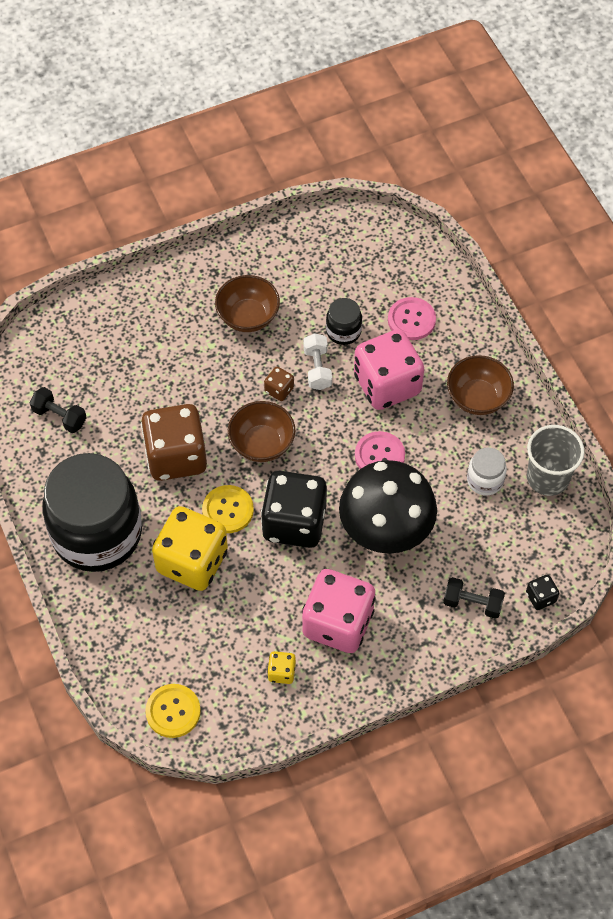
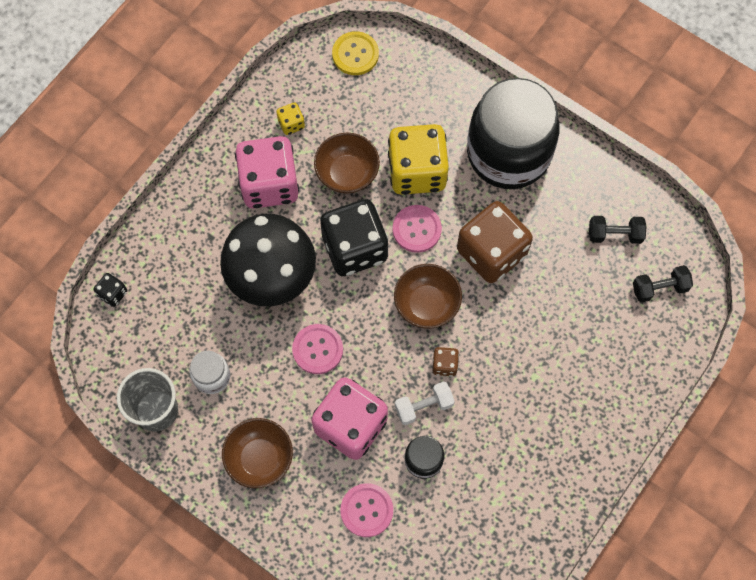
camera: 150 degrees right, 10 degrees up
(228, 510) = (417, 229): yellow button -> pink button
(248, 317) = (521, 425): brown bowl -> brown bowl (347, 173)
(317, 368) = (424, 406): white dumbbell -> white dumbbell turned 75 degrees counterclockwise
(472, 603) = (168, 258): black dumbbell -> black dumbbell (659, 288)

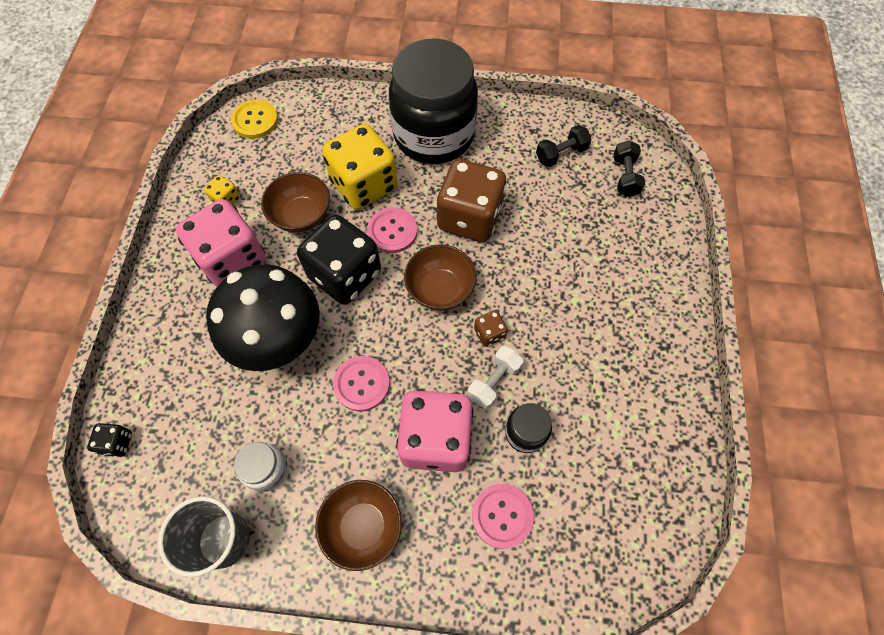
camera: 30 degrees left, 5 degrees down
(659, 288) = (625, 176): black dumbbell -> black dumbbell turned 45 degrees counterclockwise

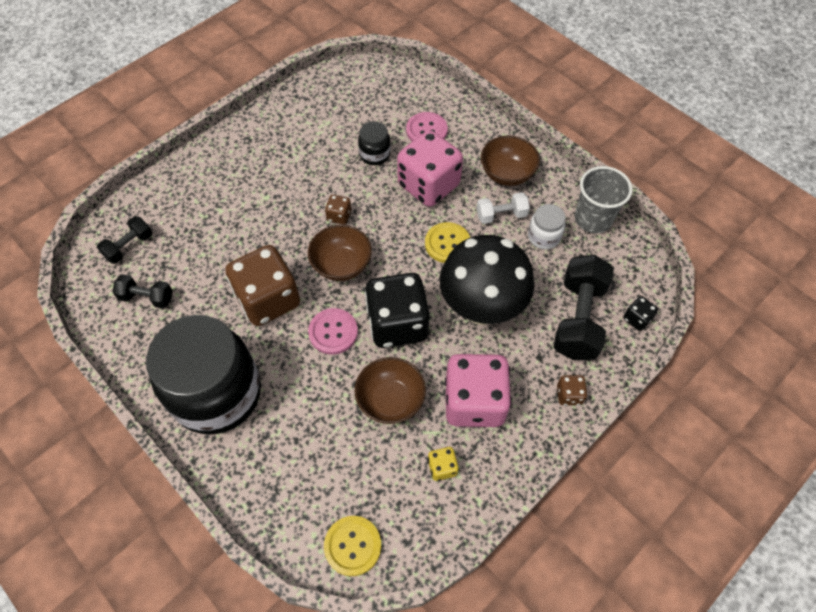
camera: 140 degrees left, 5 degrees down
(151, 320) = (569, 395): none -> brown dice
(179, 400) = (578, 318): none -> black dumbbell
(361, 384) = (447, 243): pink button -> yellow button
(364, 185) = (317, 390): yellow dice -> none
(494, 381) = (365, 189): white dumbbell -> white dumbbell (501, 215)

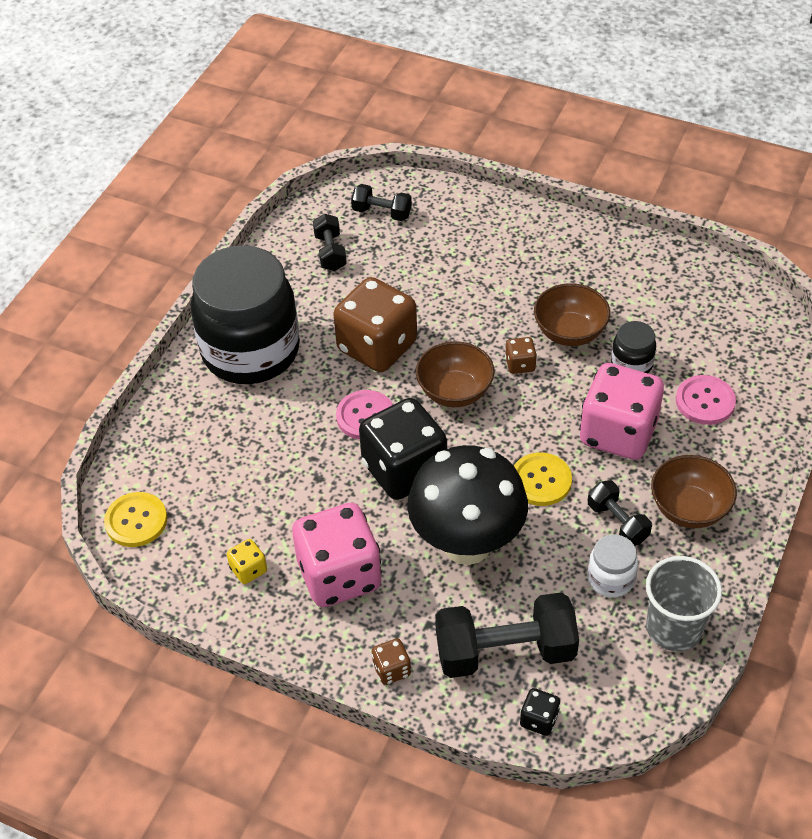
camera: 70 degrees right, 10 degrees down
(390, 400) = (307, 496): brown bowl -> brown bowl (570, 332)
(501, 215) = (617, 522): white dumbbell -> black dumbbell

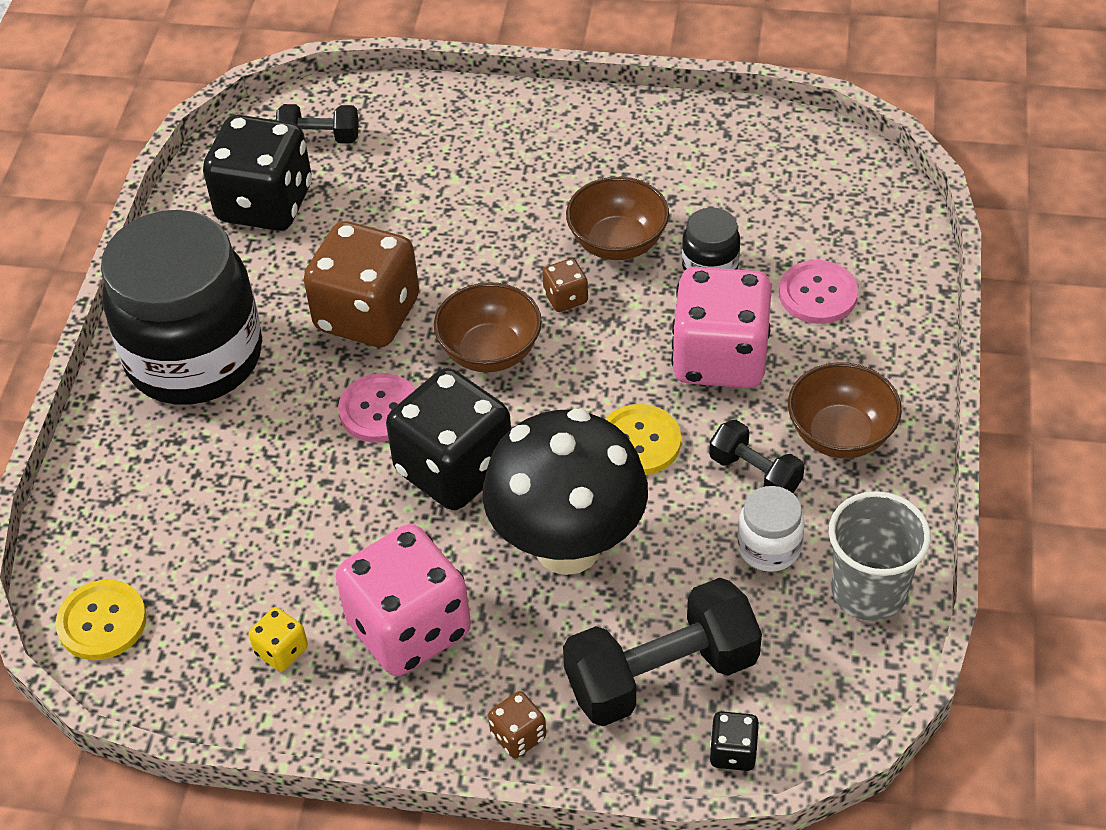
camera: 15 degrees left, 0 degrees up
(330, 252) = (265, 204): black dumbbell -> black dice

